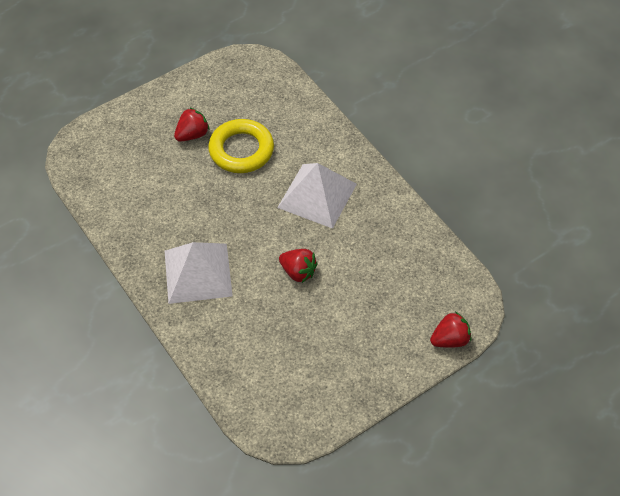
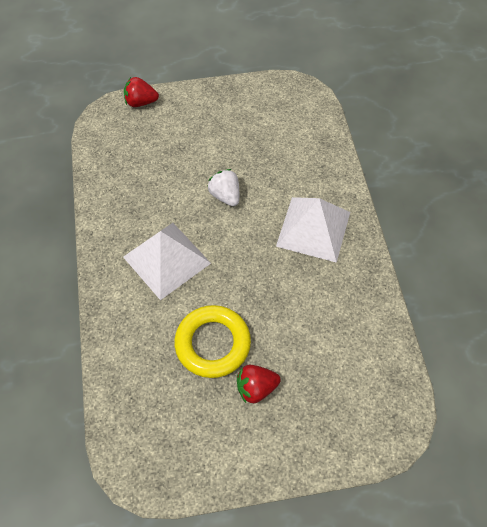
camera: 155 degrees left, 5 degrees up
(298, 272) = (225, 195): red strawberry -> white strawberry

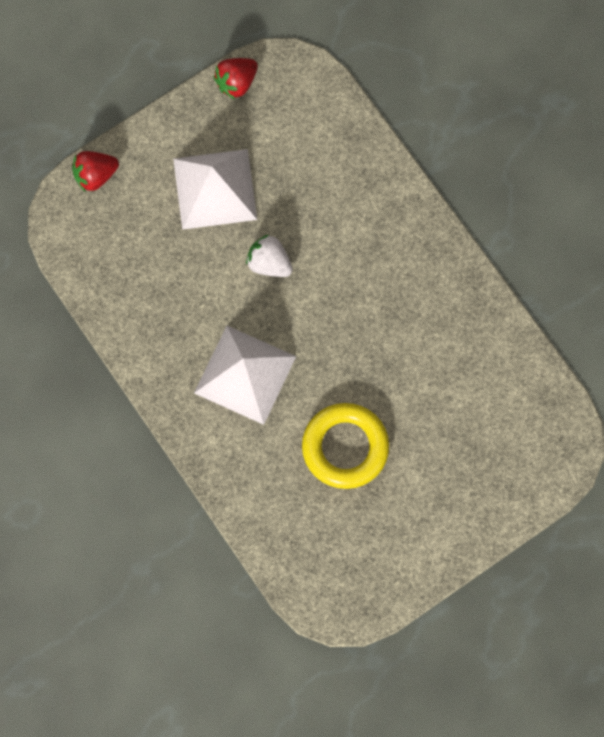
camera: 25 degrees left, 15 degrees up
(256, 388) = (412, 473): red strawberry -> red strawberry (236, 82)
(313, 229) = (390, 262): white pyramid -> white pyramid (215, 189)

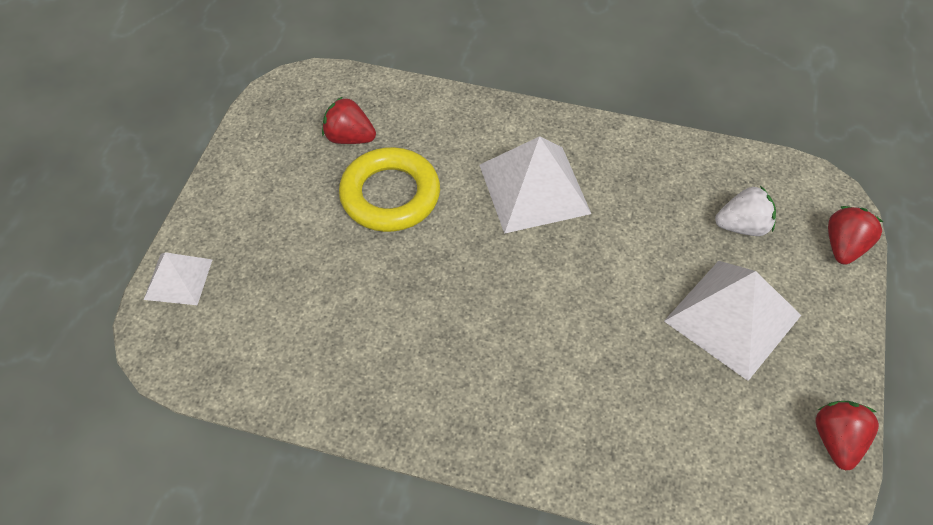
camera: 140 degrees right, 20 degrees down
(269, 263) = (610, 291): white strawberry -> white strawberry (743, 226)
(333, 523) = (349, 137): none -> red strawberry
(531, 489) = (178, 279): none -> white pyramid

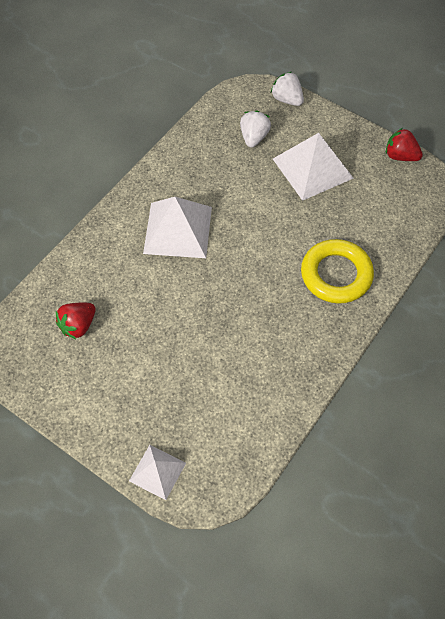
camera: 70 degrees left, 5 degrees up
(390, 195) = (144, 314): yellow ring -> yellow ring (336, 275)
(844, 247) = (287, 99): red strawberry -> white strawberry

